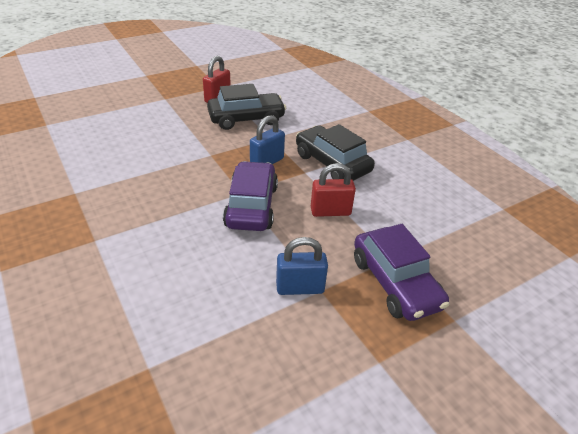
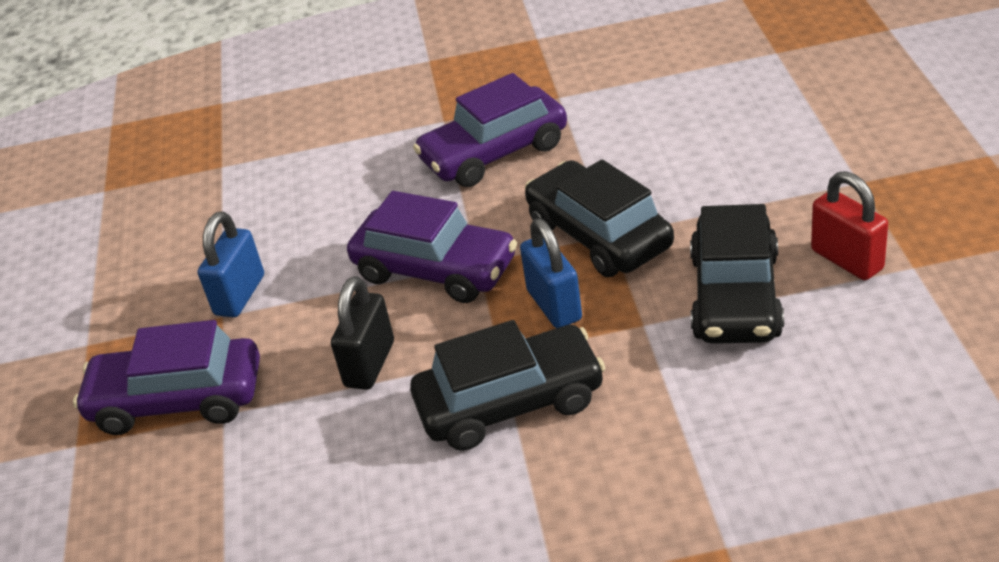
camera: 120 degrees right, 0 degrees up
(137, 207) = (494, 153): none -> purple car
(212, 157) = (599, 235): none -> black car
(330, 211) = (369, 364): red padlock -> black padlock

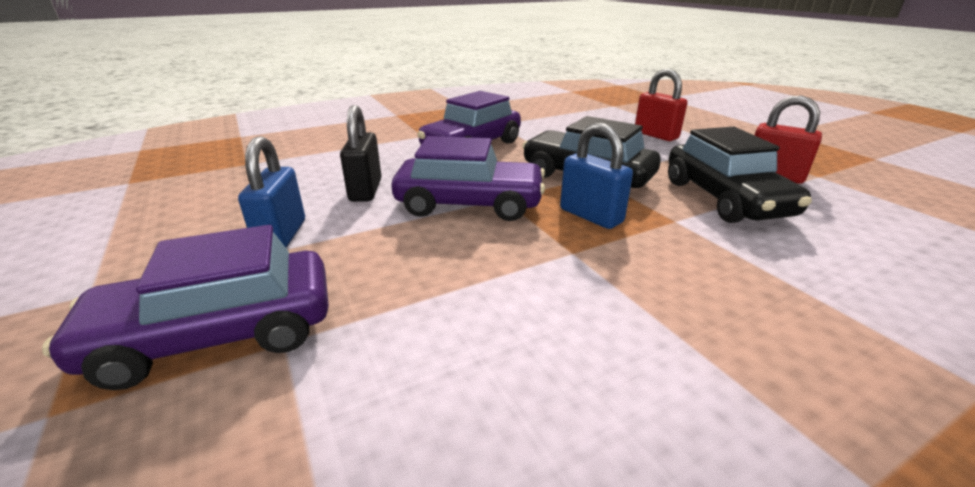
camera: 25 degrees left, 10 degrees down
(369, 364) = (447, 273): black padlock -> black padlock (365, 190)
(510, 403) = (617, 287): black car -> none
(770, 148) = (656, 135): none -> red padlock

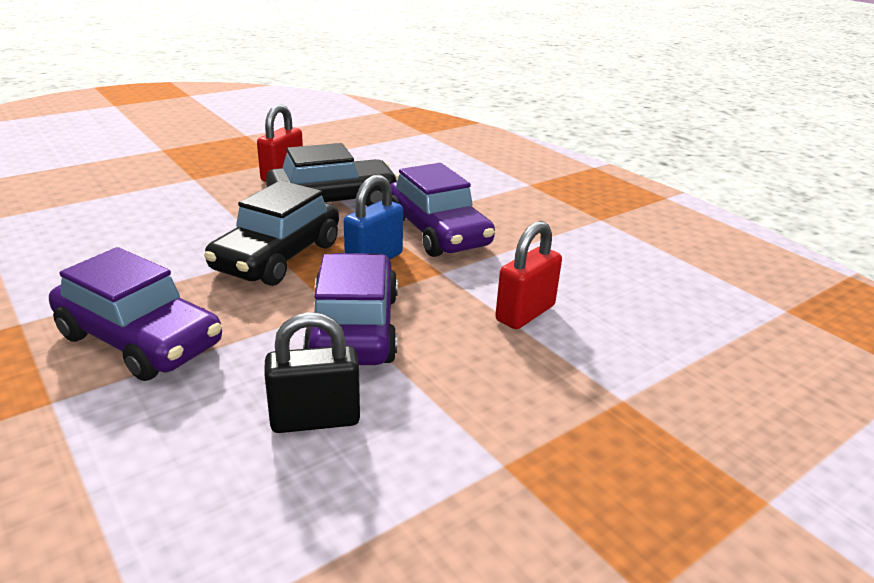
camera: 100 degrees left, 0 degrees up
(217, 334) = (639, 441): purple car -> purple car (437, 233)
(282, 236) = (462, 462): blue padlock -> none
(656, 135) = (146, 208): red padlock -> red padlock (525, 313)

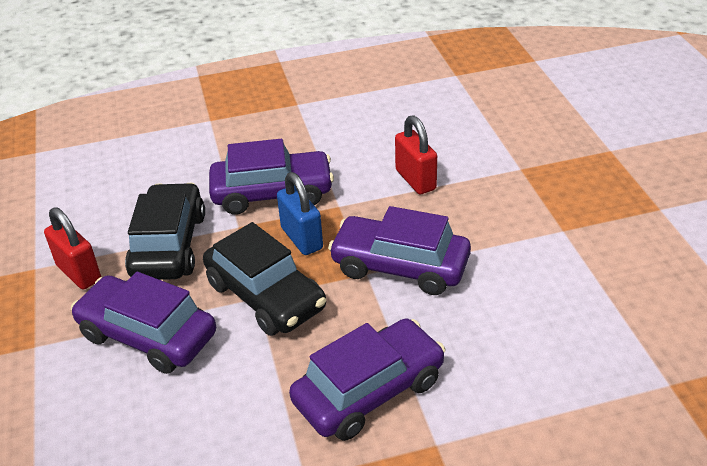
camera: 65 degrees left, 10 degrees up
(211, 215) = (148, 335): none -> purple car
(315, 419) = (501, 301): black padlock -> none

